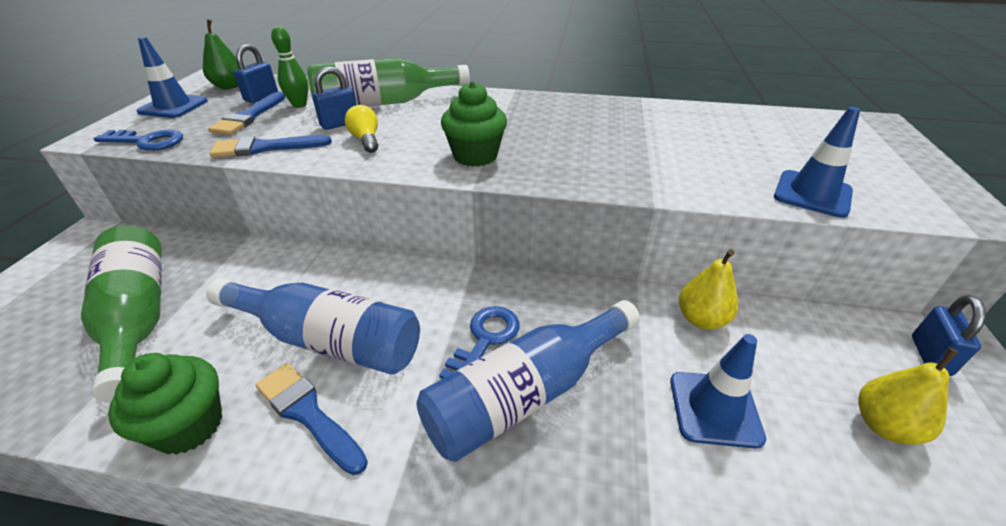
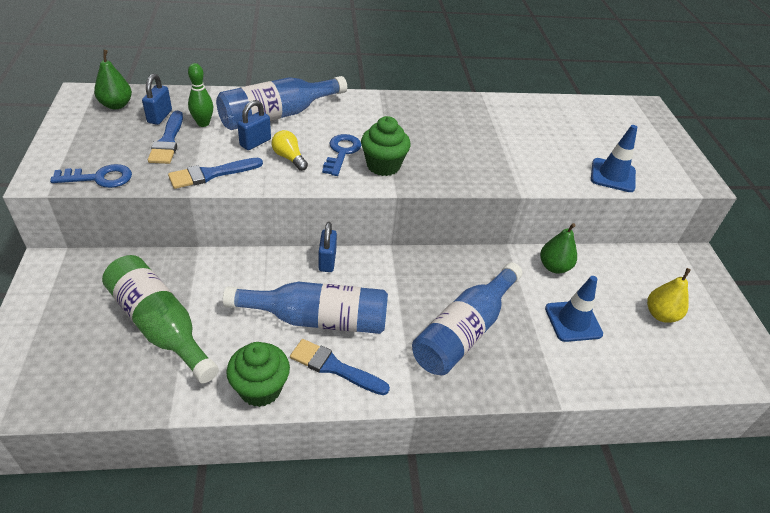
camera: 20 degrees left, 5 degrees up
(173, 106) = (84, 135): blue traffic cone -> none
(384, 103) = (277, 115): green bottle -> blue bottle
(485, 340) = (424, 302): blue key -> blue key (341, 152)
(701, 319) = (554, 267): yellow pear -> green pear
(930, 356) = (682, 270): blue padlock -> blue padlock (327, 261)

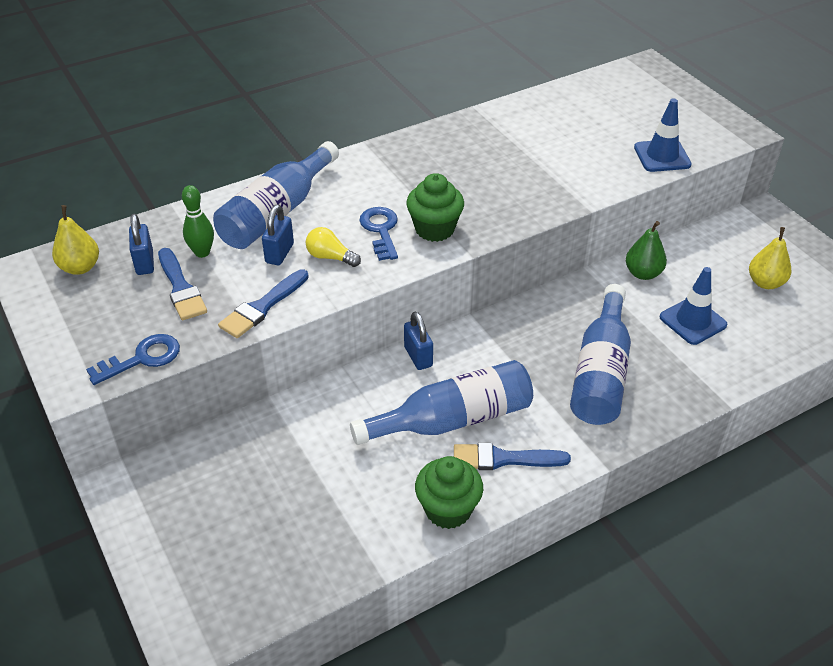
camera: 20 degrees left, 0 degrees up
(116, 105) = (80, 267): green pear -> yellow pear
(160, 326) = (297, 494): green bottle -> none

